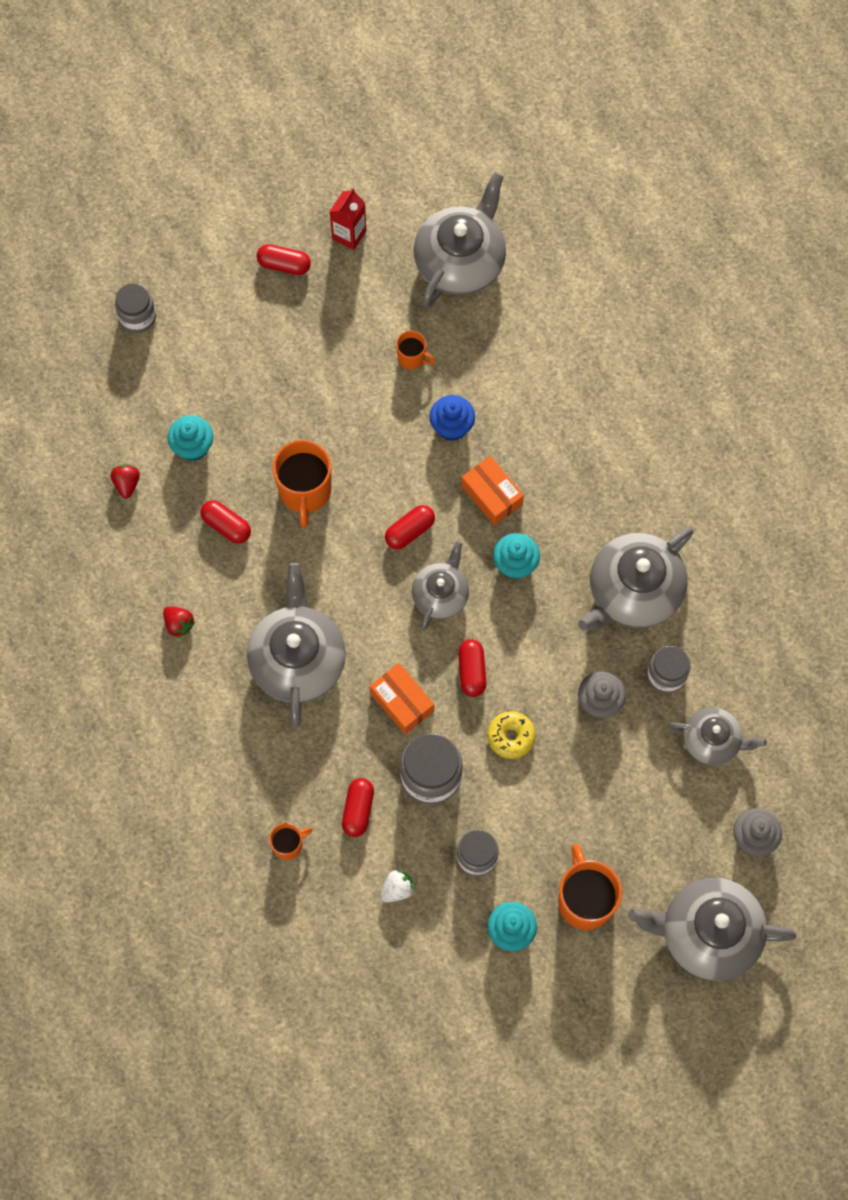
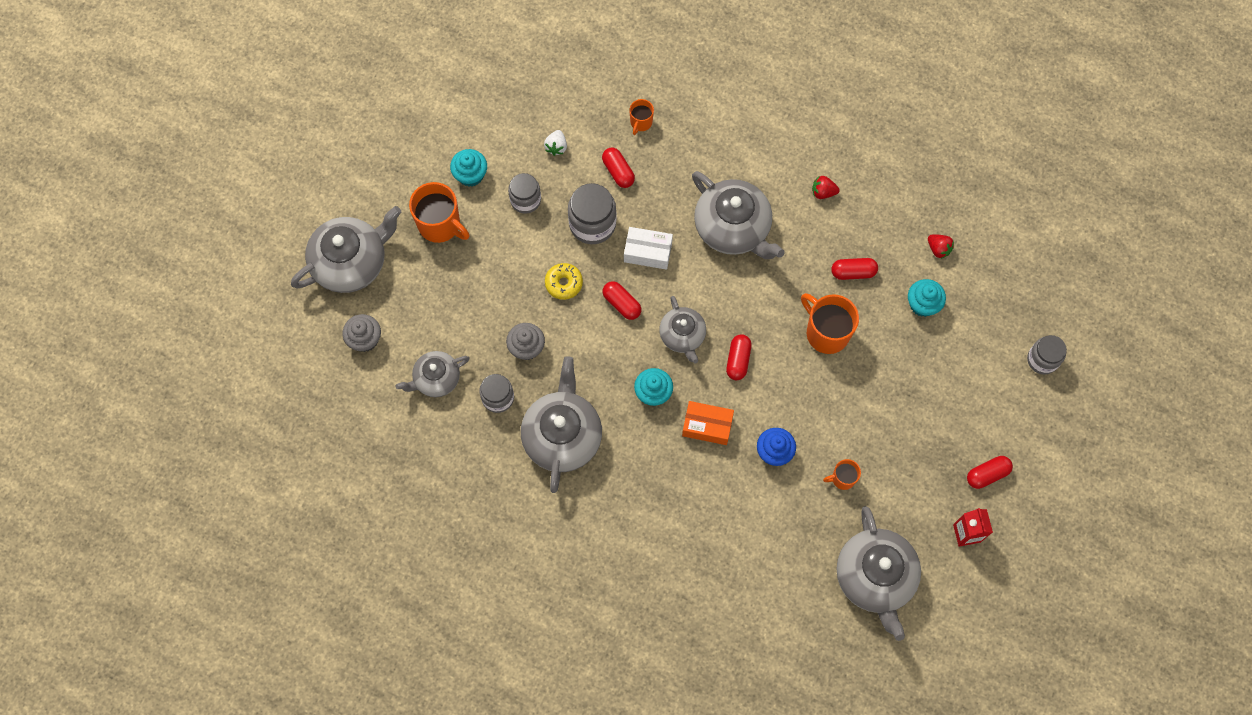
camera: 140 degrees right, 0 degrees up
(402, 702) = (648, 252): orange box -> white box

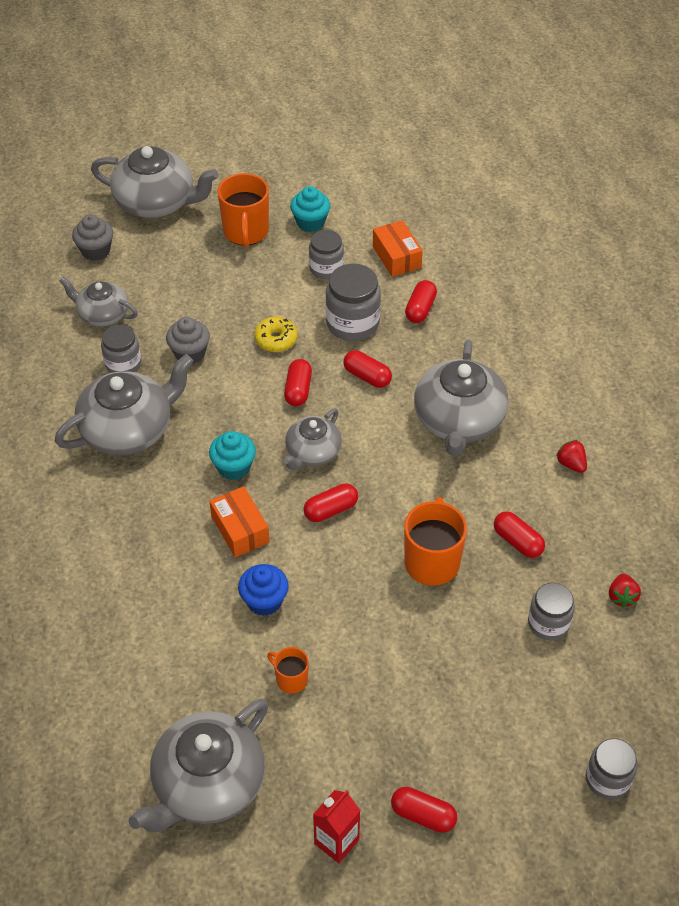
camera: 50 degrees right, 20 degrees down
(556, 147) = (396, 257): white strawberry -> orange box
(641, 122) = (483, 295): orange mug -> none
(648, 252) = (367, 376): white box -> red capsule
(922, 304) = (548, 623): turquoise cupcake -> grey jar

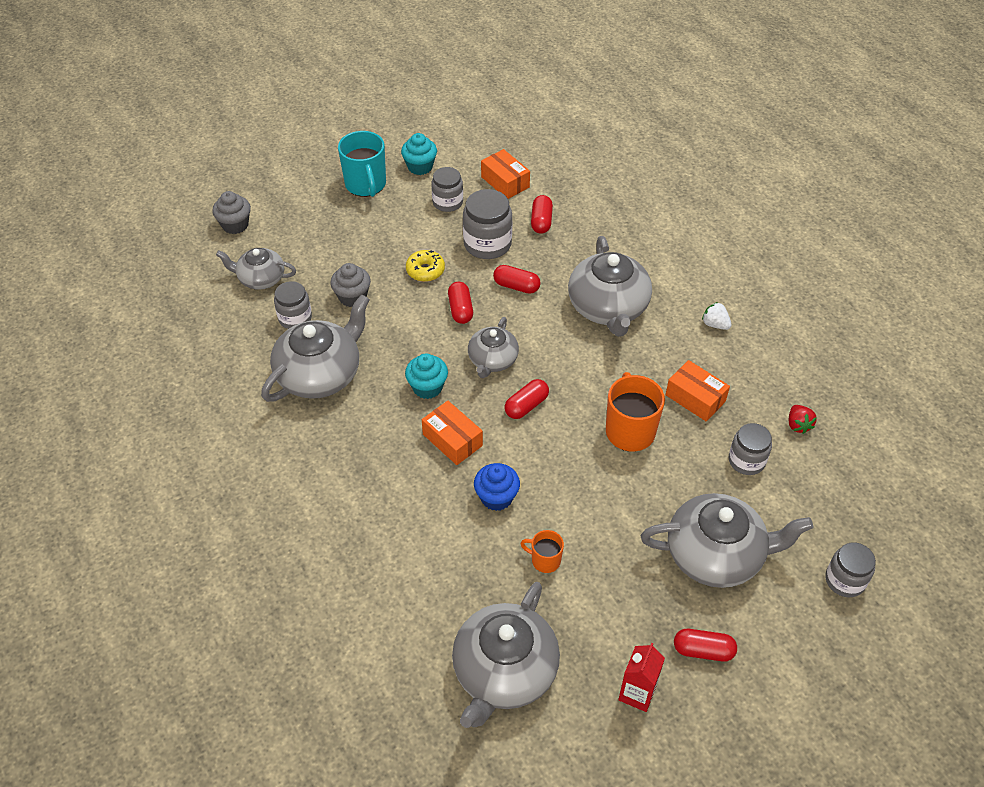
camera: 15 degrees left, 0 degrees up
(156, 202) = (276, 174): grey teapot -> grey teapot (716, 555)
(246, 232) = (366, 185): orange mug -> turquoise mug
(517, 542) = (695, 398): red capsule -> orange box
(571, 464) = (715, 324): red strawberry -> white strawberry

